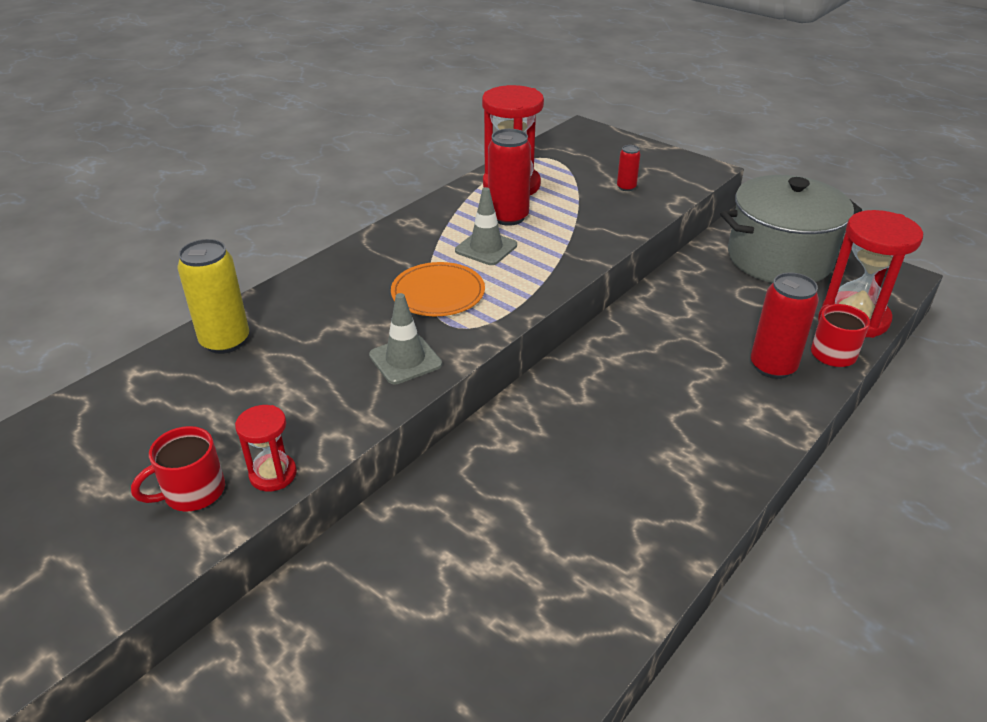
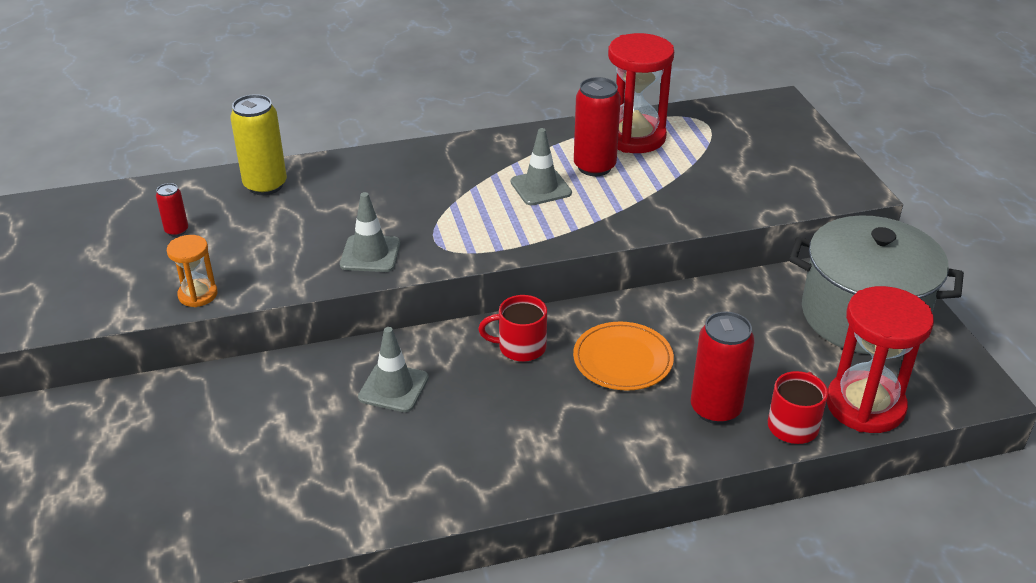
camera: 35 degrees right, 0 degrees up
(192, 492) = (141, 283): red mug -> red mug (520, 347)
(273, 474) = (198, 295): red hourglass -> orange hourglass
(438, 293) = (456, 211): orange plate -> orange plate (623, 359)
(520, 474) = (393, 388): none -> grey traffic cone
(626, 187) = (744, 179): red can -> red can (176, 230)

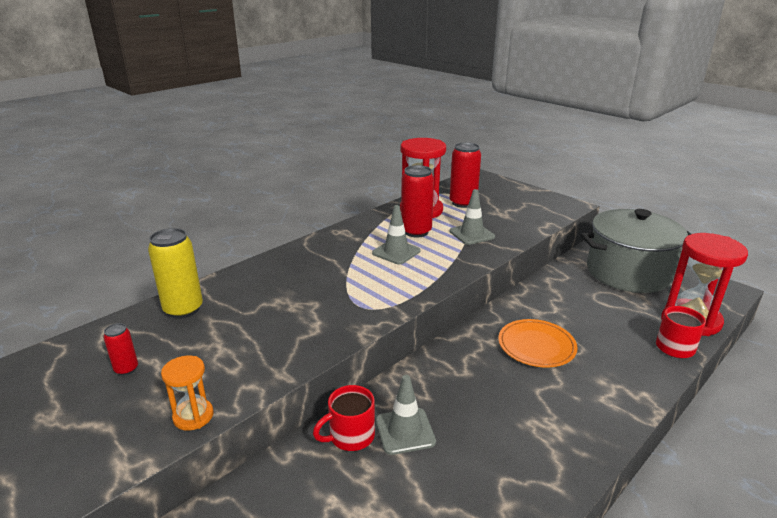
camera: 30 degrees left, 10 degrees down
(370, 254) = (320, 331): grey traffic cone -> grey traffic cone (471, 234)
(520, 347) = (464, 363): red mug -> red mug (350, 436)
(715, 409) = (623, 355): red can -> red can (463, 203)

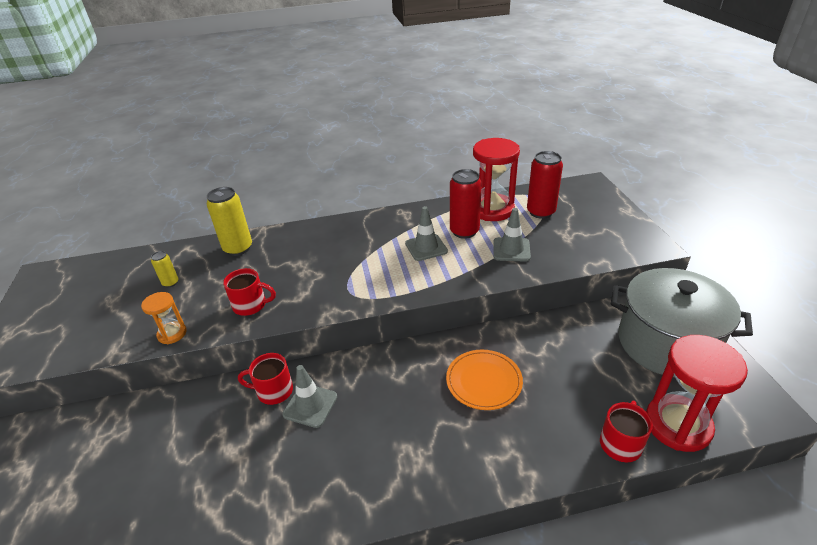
camera: 35 degrees right, 10 degrees up
(126, 369) = (170, 283): red can -> yellow can
(266, 354) = (251, 305): none -> red mug

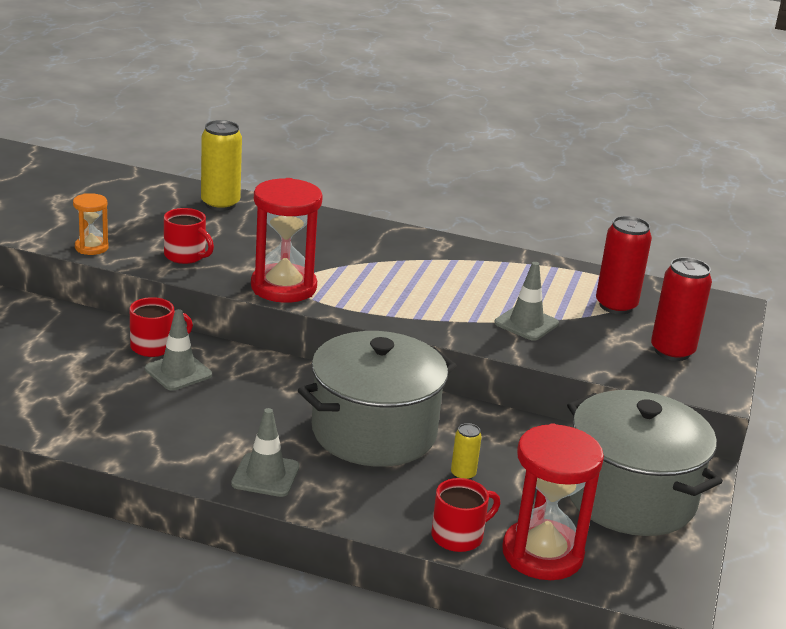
camera: 25 degrees right, 10 degrees down
(170, 283) = (125, 207): yellow can -> yellow can (463, 474)
(273, 391) = (154, 347): red mug -> red mug turned 135 degrees clockwise
(426, 247) = (427, 282): grey traffic cone -> grey traffic cone (265, 475)
(464, 231) = (492, 286): red can -> red can (672, 351)
(484, 381) = (374, 432): orange plate -> grey pot
(492, 210) = (556, 280): red hourglass -> red hourglass (283, 287)

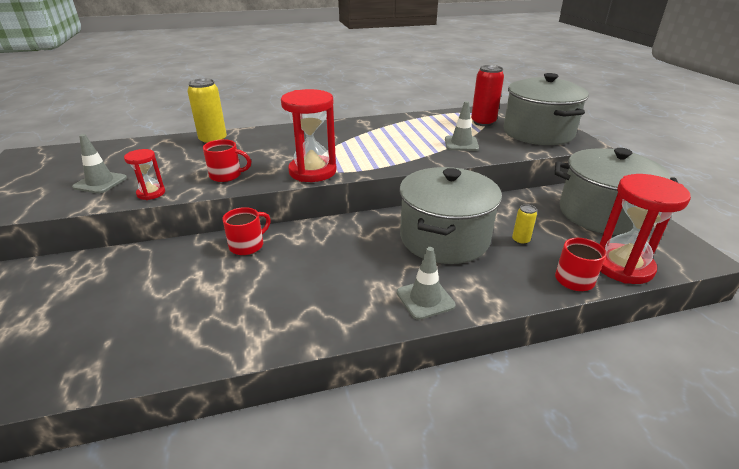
camera: 30 degrees left, 5 degrees up
(91, 247) = (151, 193): orange hourglass -> red hourglass
(178, 372) = (283, 255): grey traffic cone -> grey traffic cone (100, 182)
(672, 351) = (538, 133): red can -> grey pot

